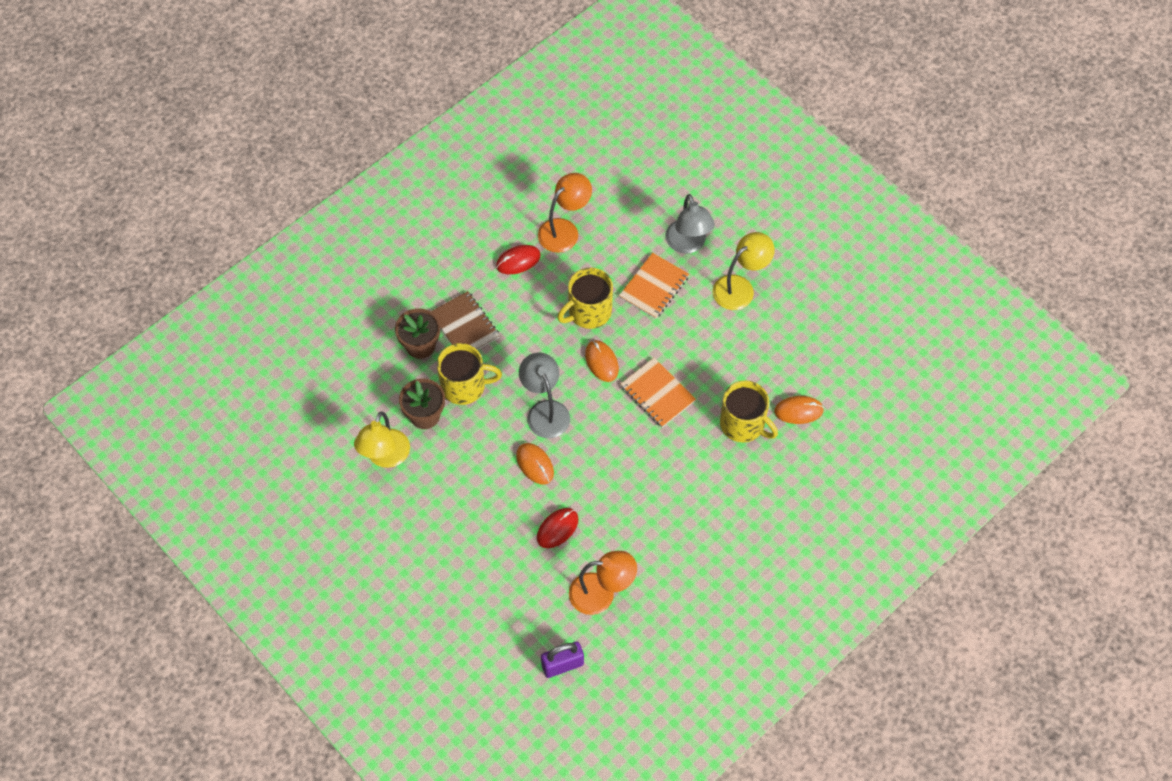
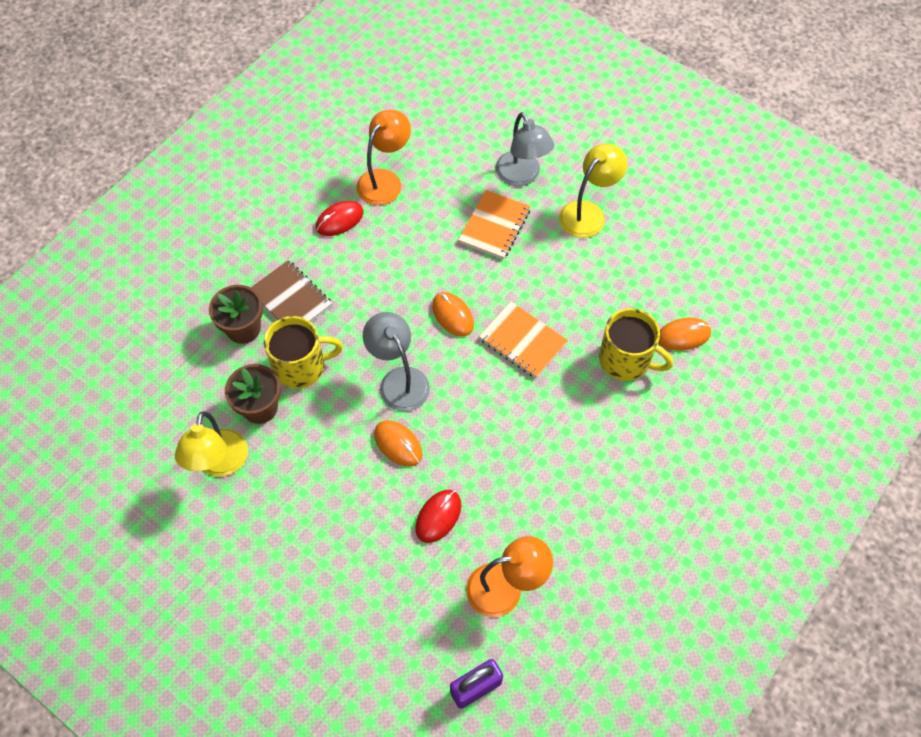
camera: 10 degrees left, 0 degrees up
(588, 312) = (428, 263): yellow mug -> none

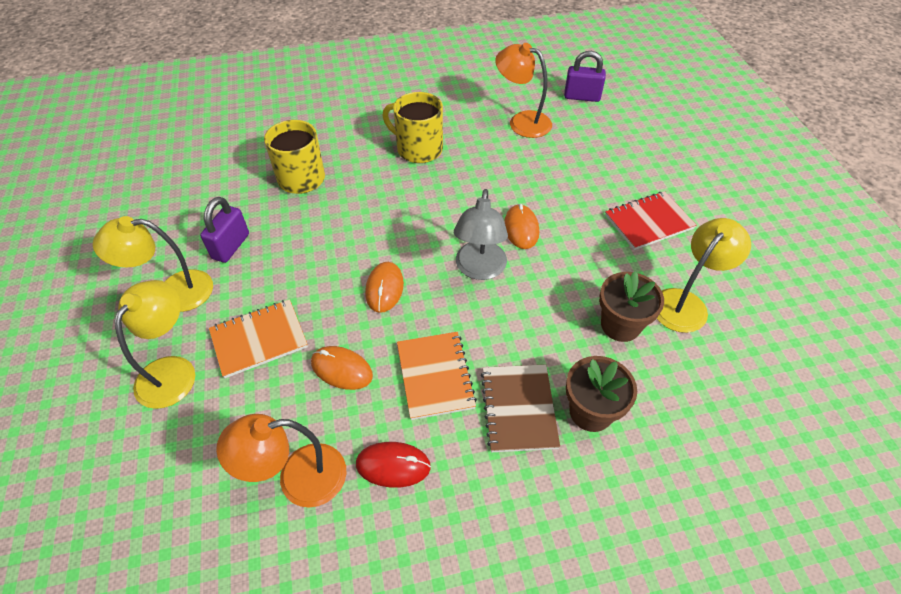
camera: 140 degrees left, 10 degrees down
(294, 534) = (648, 222): none -> red notebook
(301, 366) = (556, 335): yellow mug -> yellow mug (418, 149)
(438, 516) = (531, 174): red mouse -> none
(522, 176) = (172, 370): grey lamp -> yellow lamp
(522, 341) = (354, 234): orange notebook -> orange notebook (435, 376)
(596, 267) = (231, 246): none -> purple padlock
(683, 335) = (244, 167): orange mouse -> orange mouse (341, 369)

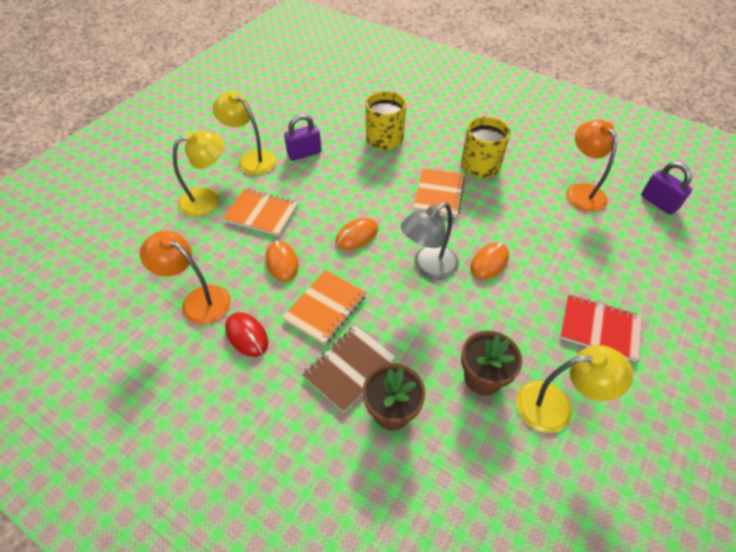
camera: 45 degrees right, 0 degrees up
(414, 198) = (439, 194): none -> orange notebook

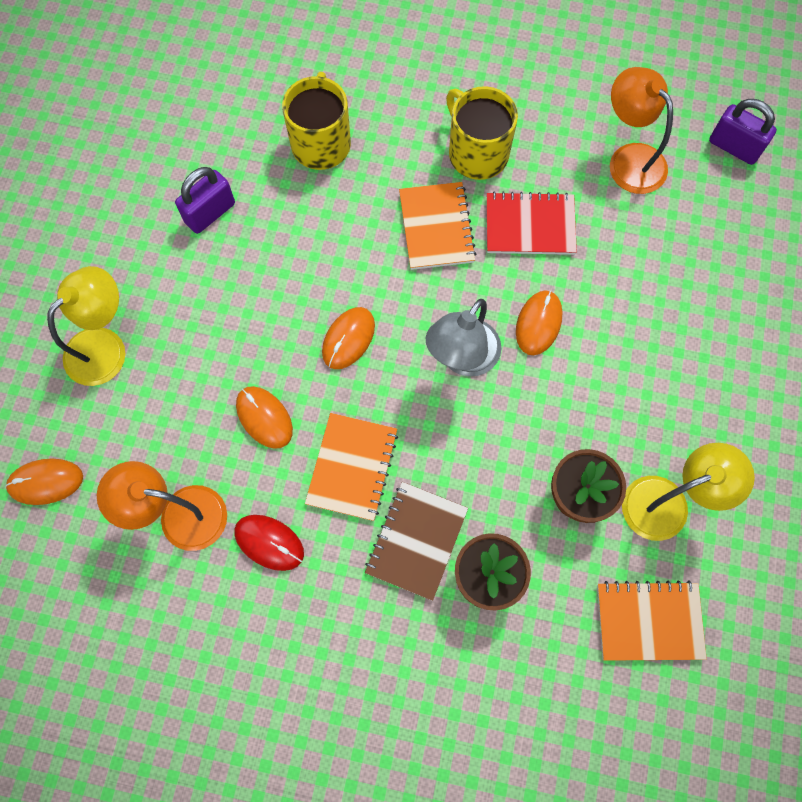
camera: 20 degrees left, 20 degrees up
(130, 256) = (45, 482): none -> orange mouse
(251, 159) = (133, 250): yellow lamp -> none
(261, 214) = (198, 346): orange notebook -> orange notebook (649, 621)
(599, 328) = (696, 378): red notebook -> red notebook (530, 225)

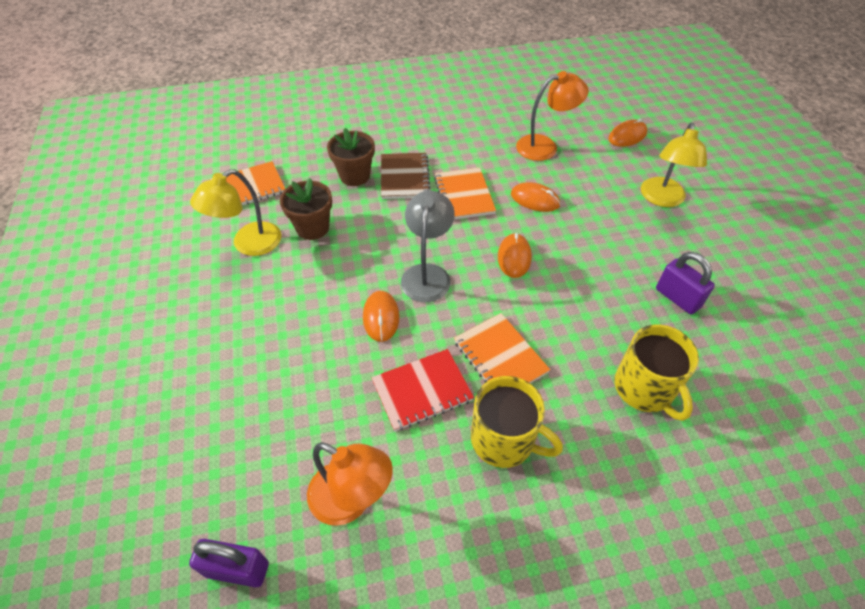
camera: 155 degrees right, 20 degrees down
(210, 213) = (677, 298): purple padlock -> purple padlock turned 60 degrees counterclockwise
(269, 542) = (487, 151): red mouse -> none

